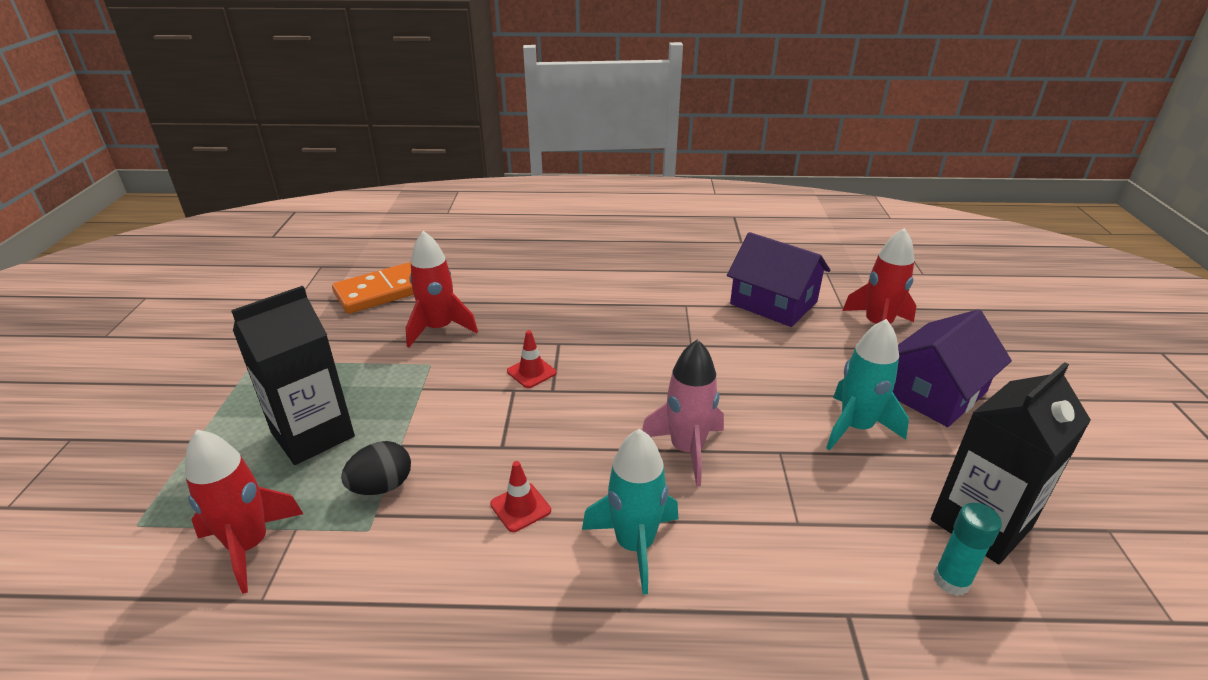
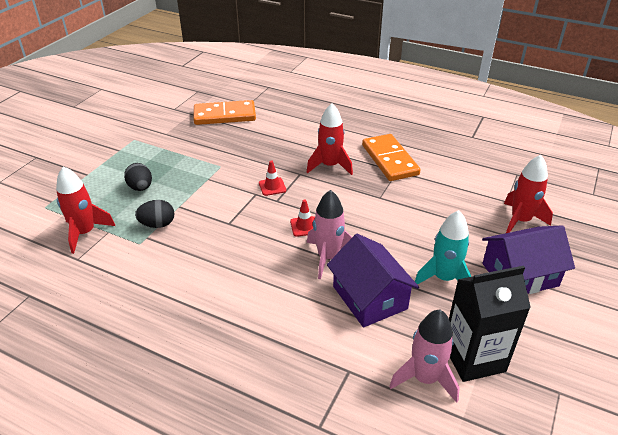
camera: 25 degrees right, 5 degrees up
(313, 434) = (140, 188): black carton -> black egg
(439, 329) = (238, 147): red rocket -> red rocket (330, 166)
(520, 507) = (217, 257): red traffic cone -> red traffic cone (304, 226)
(635, 545) = (262, 296): turquoise rocket -> none
(666, 293) = (390, 160): none -> orange domino
(773, 303) = (458, 185): purple house -> purple house (369, 297)
(951, 581) = (424, 378): turquoise glue stick -> pink rocket

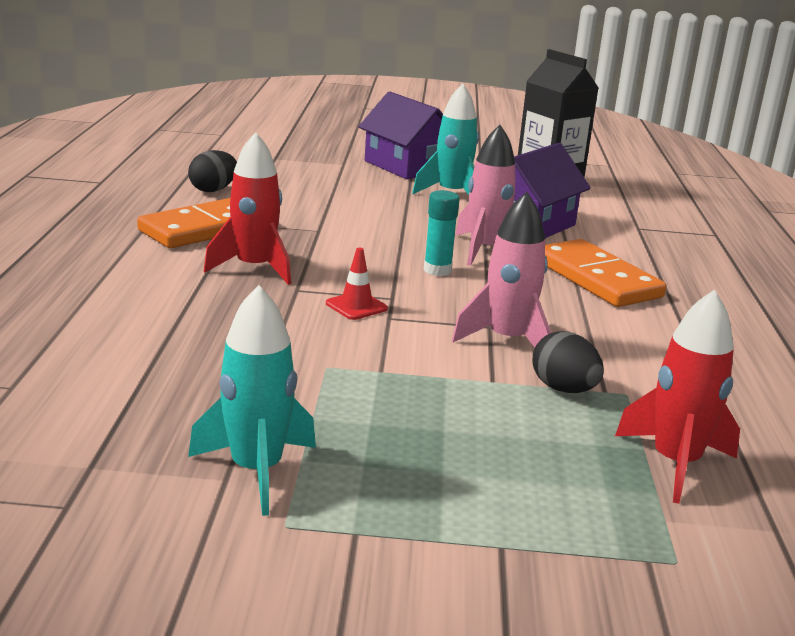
camera: 115 degrees left, 15 degrees down
(140, 188) = (479, 443): black egg -> black egg (213, 190)
(164, 139) = (257, 470): none -> turquoise rocket
(224, 115) = (89, 408): orange domino -> orange domino (597, 278)
(304, 226) = (437, 270): red traffic cone -> turquoise glue stick
(424, 378) = (600, 199): pink rocket -> pink rocket (507, 340)
(520, 220) = (306, 163): red rocket -> none

